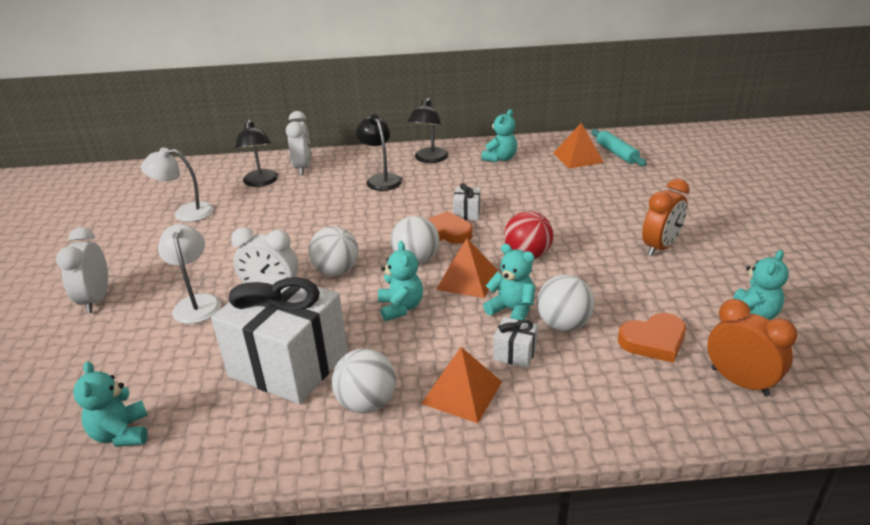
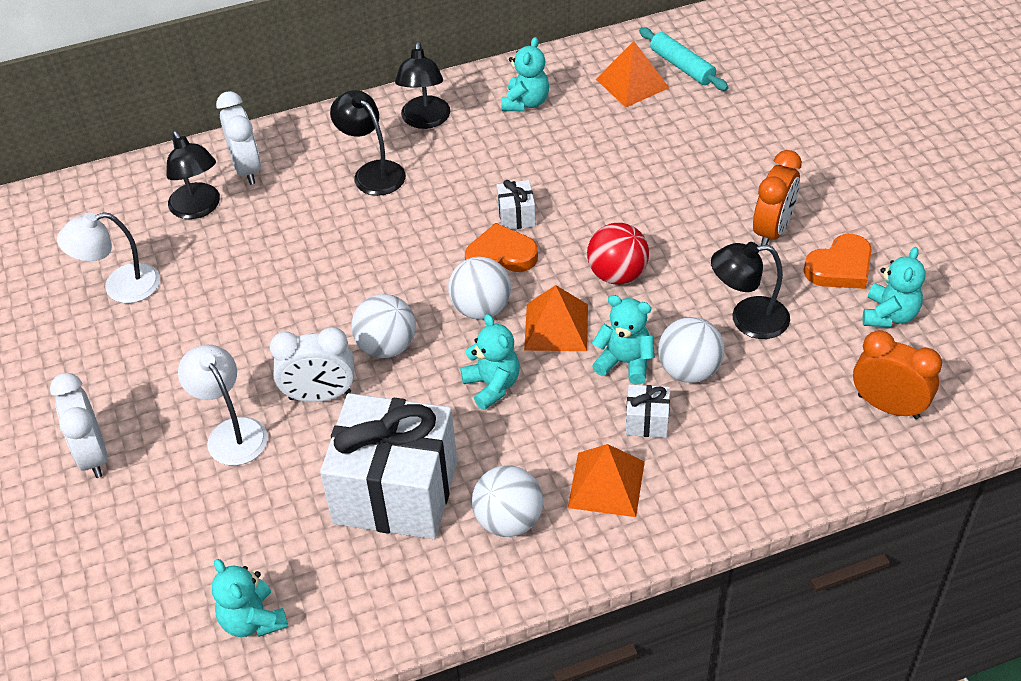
camera: 15 degrees left, 15 degrees up
(624, 298) = (747, 319): none -> black lamp
(653, 341) = (792, 373): orange heart -> orange heart (840, 267)

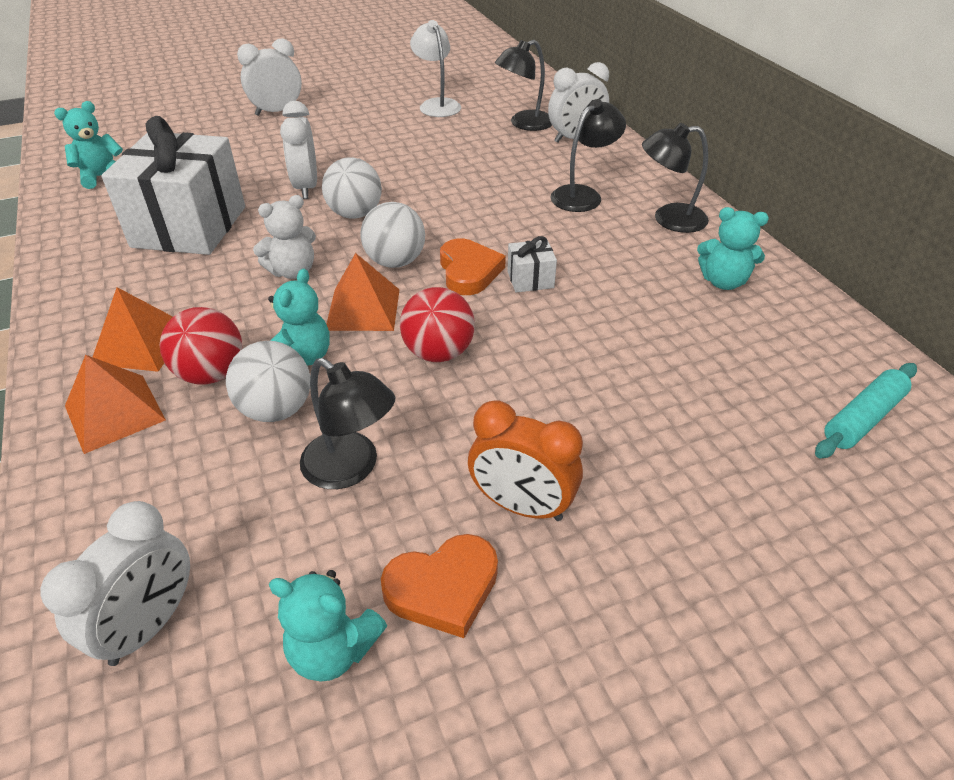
camera: 85 degrees right, 5 degrees down
(231, 432) = (280, 155): white lamp -> none
(492, 386) = (293, 271): turquoise teddy bear -> white teddy bear
(508, 520) = (128, 285): white ball -> none
(632, 83) = (800, 367): orange pyramid -> orange pyramid (115, 412)
(647, 421) = (211, 374): white gift -> red ball
(747, 319) = (351, 468): black lamp -> black lamp turned 135 degrees clockwise
(840, 267) = (443, 588): orange heart -> orange heart turned 75 degrees counterclockwise
(888, 406) = (149, 625): orange clock -> white clock

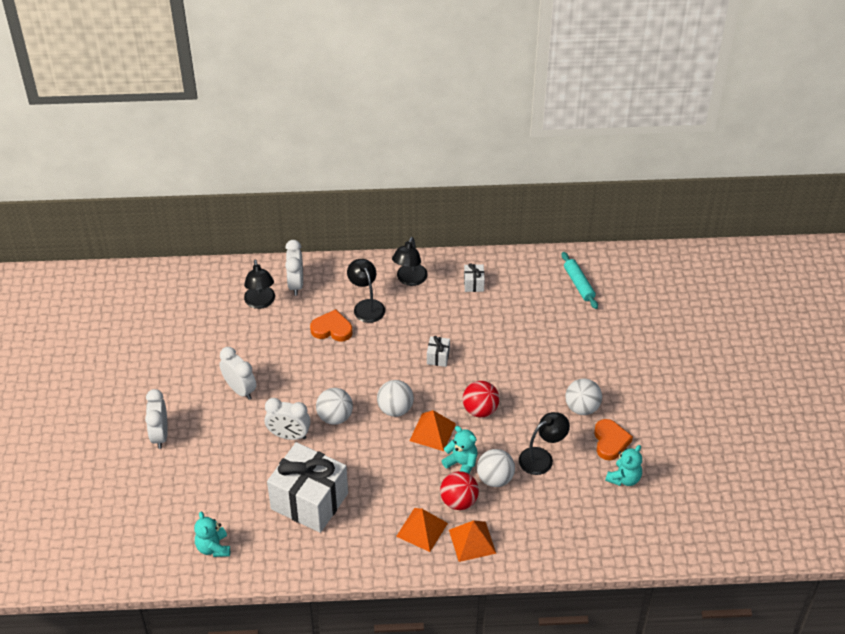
camera: 70 degrees left, 5 degrees up
(149, 625) = (596, 531): white clock -> white clock (240, 389)
(293, 271) = (383, 456): white teddy bear -> none
(437, 105) = (203, 340): white lamp -> none
(469, 271) = (419, 380): orange heart -> orange heart (332, 329)
(521, 506) = (582, 407): orange clock -> white ball
(723, 282) = (474, 284): turquoise teddy bear -> white gift

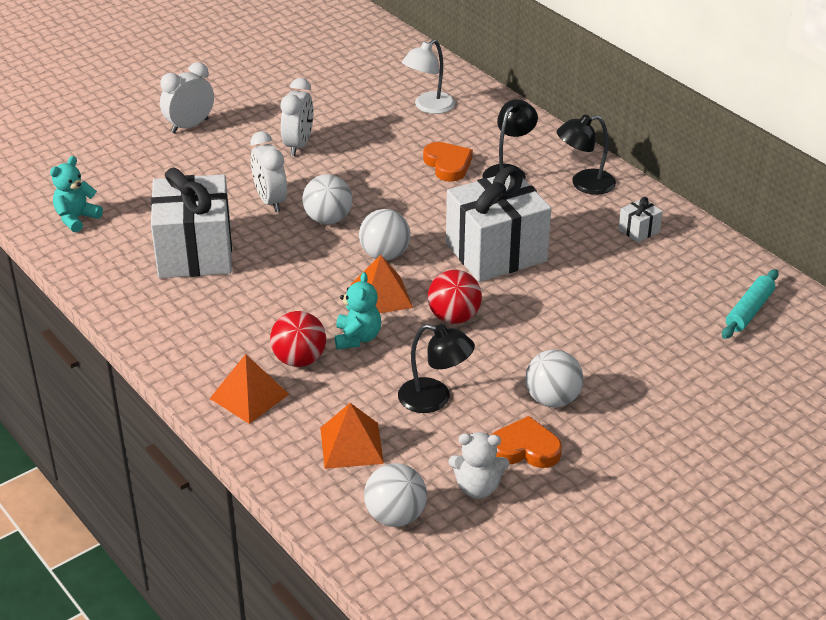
camera: 55 degrees right, 10 degrees down
(260, 302) = (428, 107): black lamp -> white lamp
(296, 284) = (481, 116): white clock -> none
(422, 529) = (230, 349): orange pyramid -> orange pyramid (351, 445)
(438, 357) = (496, 252): white gift -> white gift, size x2.49
(495, 478) = (362, 374): white ball -> white ball (395, 516)
(610, 441) = (525, 448): orange heart -> orange heart turned 135 degrees counterclockwise
(624, 478) = (477, 487): turquoise teddy bear -> white teddy bear

